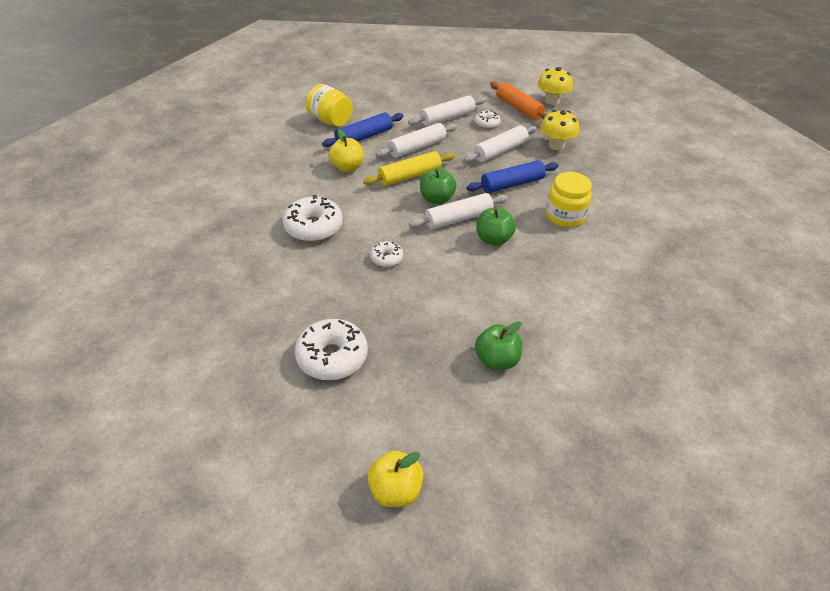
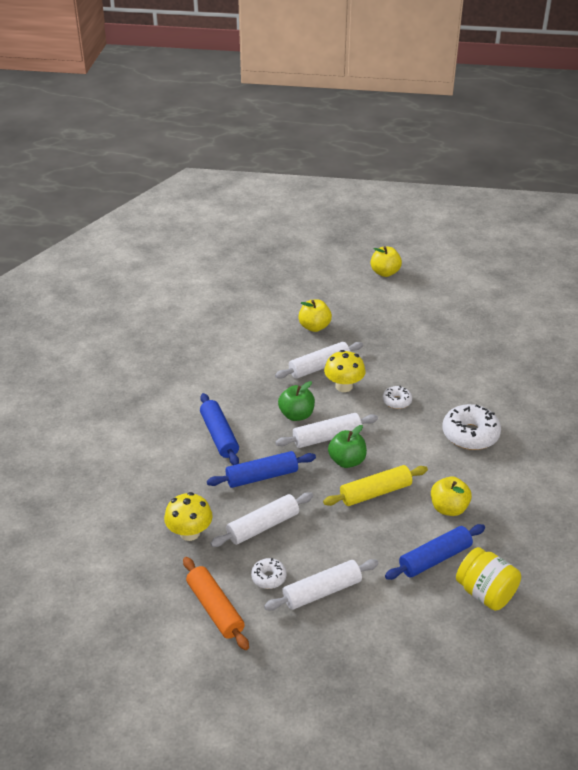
camera: 175 degrees left, 5 degrees down
(332, 357) = (432, 333): white donut -> none
(417, 147) = (366, 536): white rolling pin -> white rolling pin (319, 367)
(497, 360) = (314, 327): green apple -> yellow apple
(552, 101) = (160, 624): yellow mushroom -> yellow mushroom (344, 386)
(565, 216) = (219, 435): yellow jar -> blue rolling pin

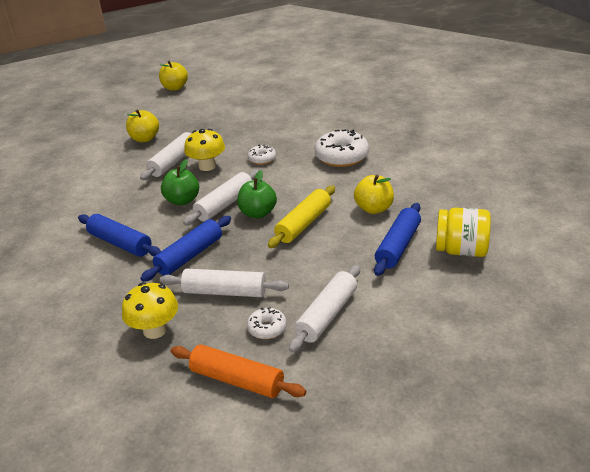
camera: 30 degrees left, 5 degrees down
(263, 526) = (225, 292): white rolling pin -> white rolling pin turned 75 degrees clockwise

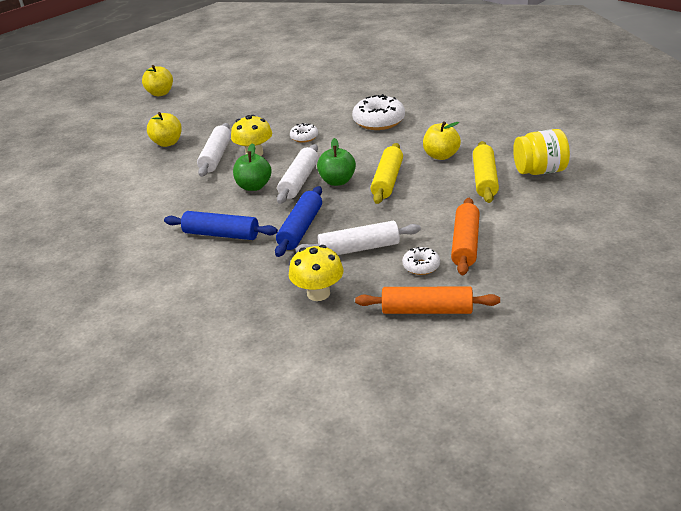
camera: 20 degrees left, 0 degrees up
(327, 315) = (465, 243): white rolling pin -> orange rolling pin
(398, 246) = (484, 179): blue rolling pin -> yellow rolling pin

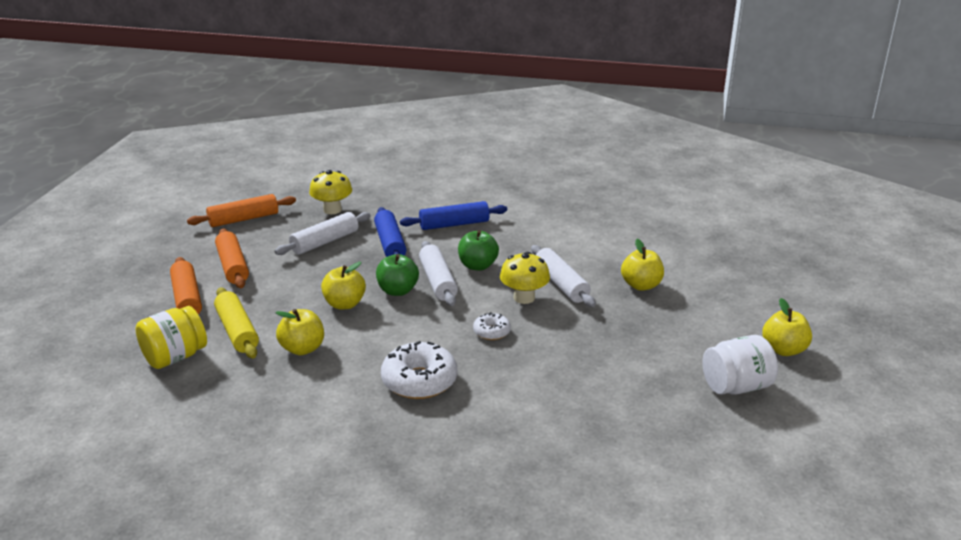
camera: 145 degrees right, 5 degrees down
(215, 85) = (736, 387): none -> white jar
(387, 180) = (344, 304): yellow rolling pin -> yellow apple
(421, 266) = (263, 242): white donut -> none
(520, 219) = (187, 298): none -> orange rolling pin

